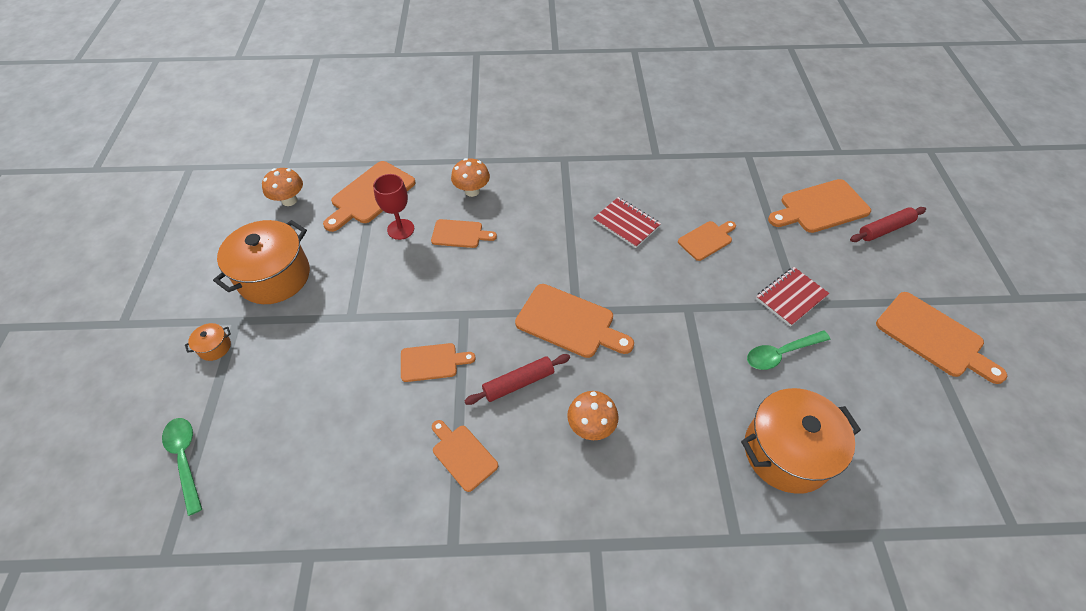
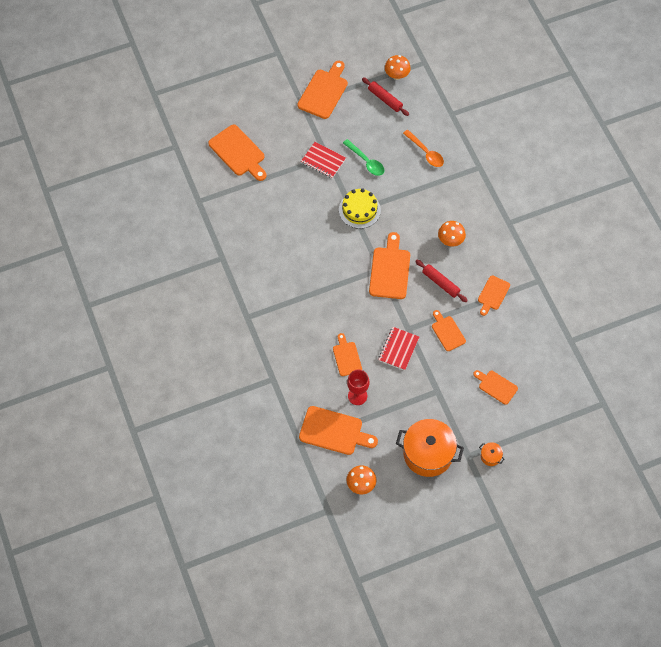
camera: 110 degrees left, 10 degrees up
(185, 459) = (556, 427): green spoon -> none
(472, 191) = (304, 365): orange mushroom -> orange mushroom (397, 75)
(626, 224) = (297, 260): red notebook -> red notebook (398, 349)
(689, 317) = (359, 210): none -> yellow cake
(707, 239) = (293, 211): orange cutting board -> orange cutting board (496, 386)
(786, 452) = (425, 152): orange pot -> orange spoon
(885, 229) = (245, 117): red rolling pin -> red rolling pin (385, 99)

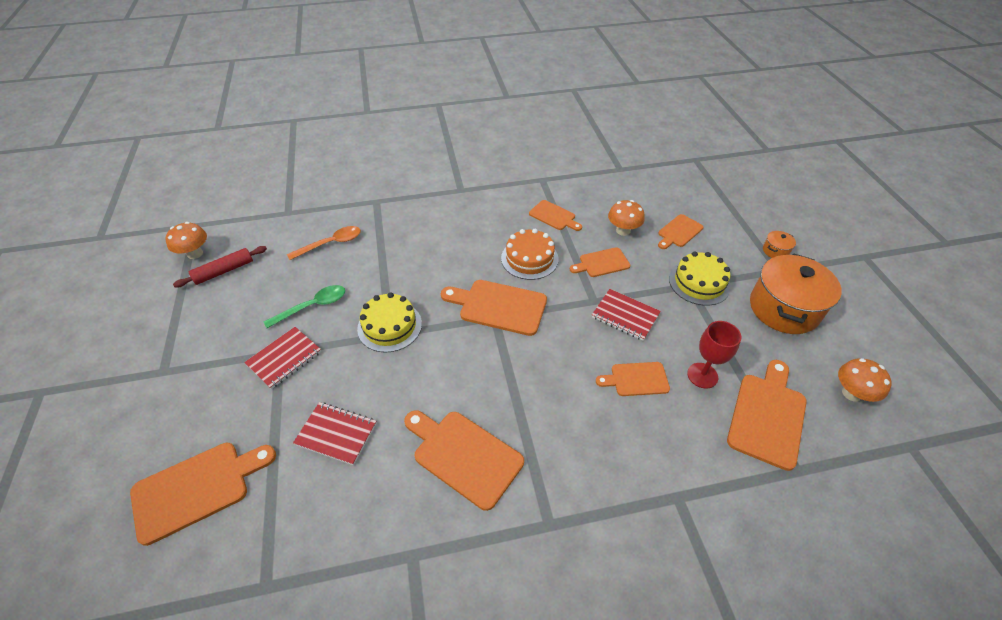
camera: 80 degrees left, 15 degrees down
(279, 204) = (336, 434): none -> red notebook
(324, 92) = (162, 339): orange cutting board -> orange cutting board (464, 455)
(441, 283) = (529, 258): red rolling pin -> orange cake
(442, 398) = (699, 282): none -> yellow cake
(450, 240) = (470, 240): orange mushroom -> orange mushroom (623, 230)

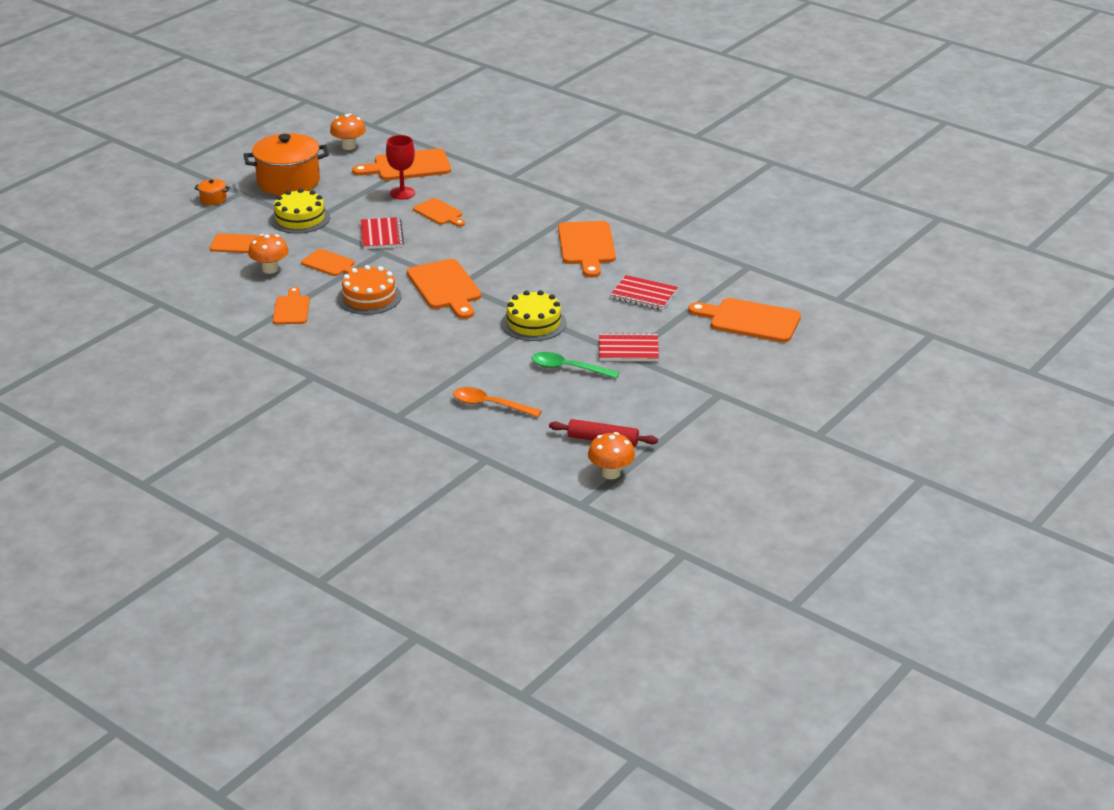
camera: 130 degrees left, 15 degrees down
(336, 434) = (644, 295): red notebook -> red notebook turned 45 degrees counterclockwise

